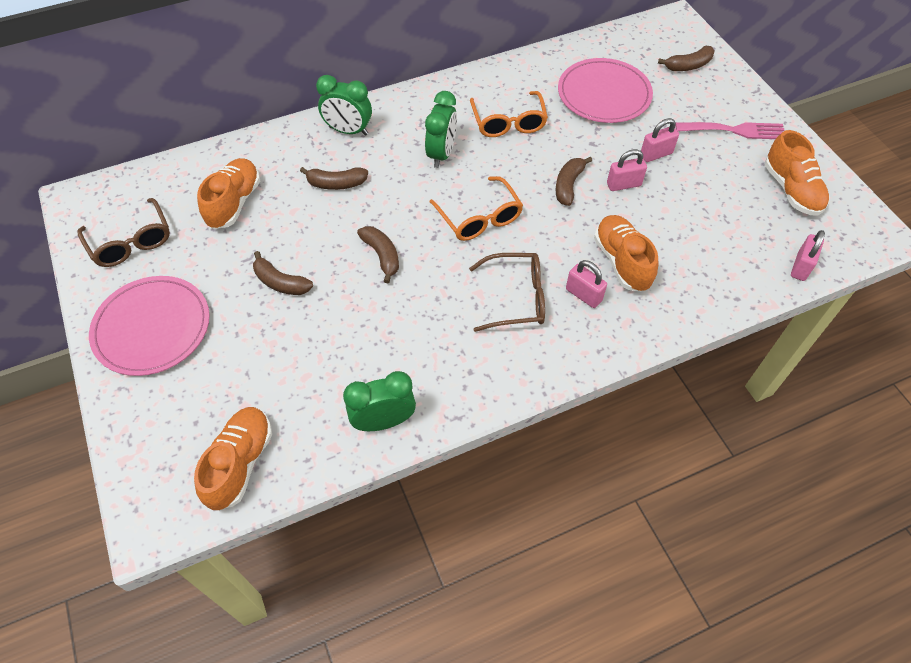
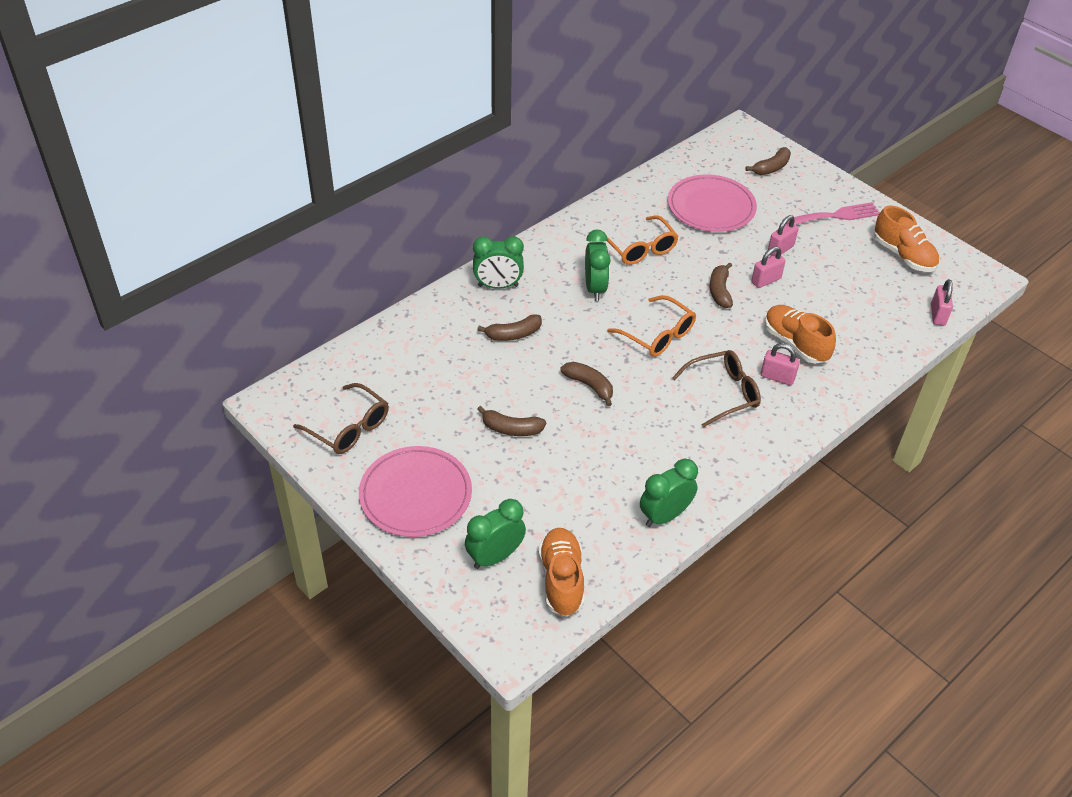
camera: 20 degrees left, 10 degrees down
(189, 417) = (495, 556): none -> green clock
(234, 203) = (427, 372): orange shoe -> none

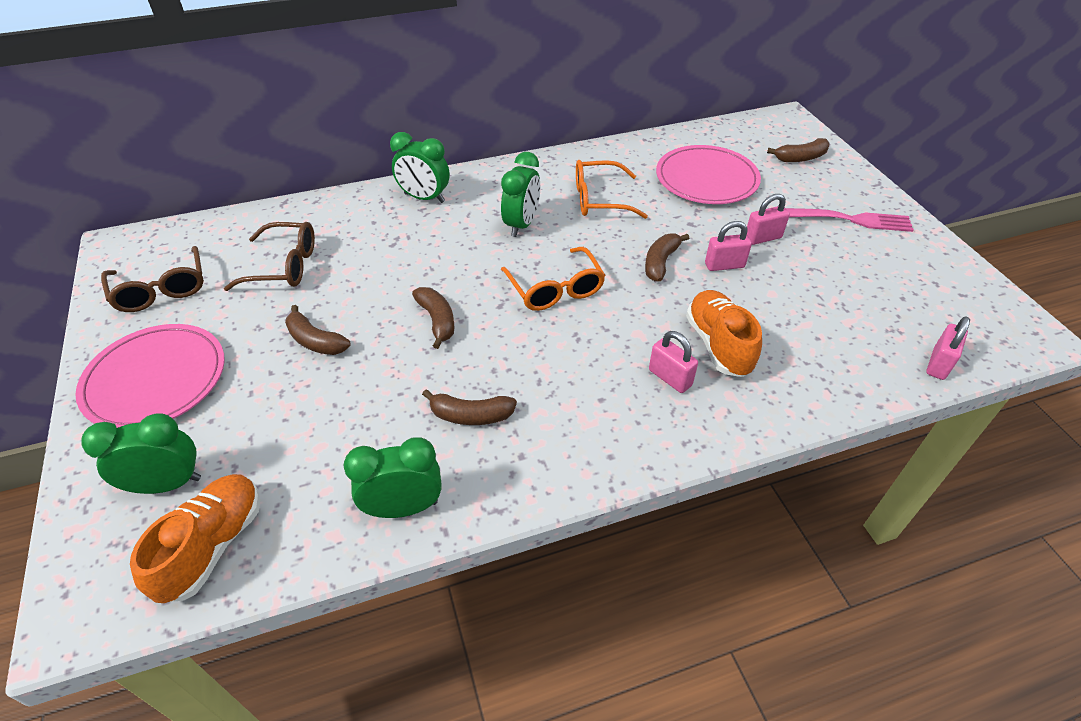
camera: 25 degrees right, 0 degrees up
(513, 334) = (400, 246): brown banana -> brown banana (470, 415)
(640, 248) = (599, 199): orange glasses -> orange glasses turned 90 degrees clockwise
(723, 393) = (588, 376): brown glasses -> brown glasses (284, 266)
(903, 255) = (922, 282): orange shoe -> none

